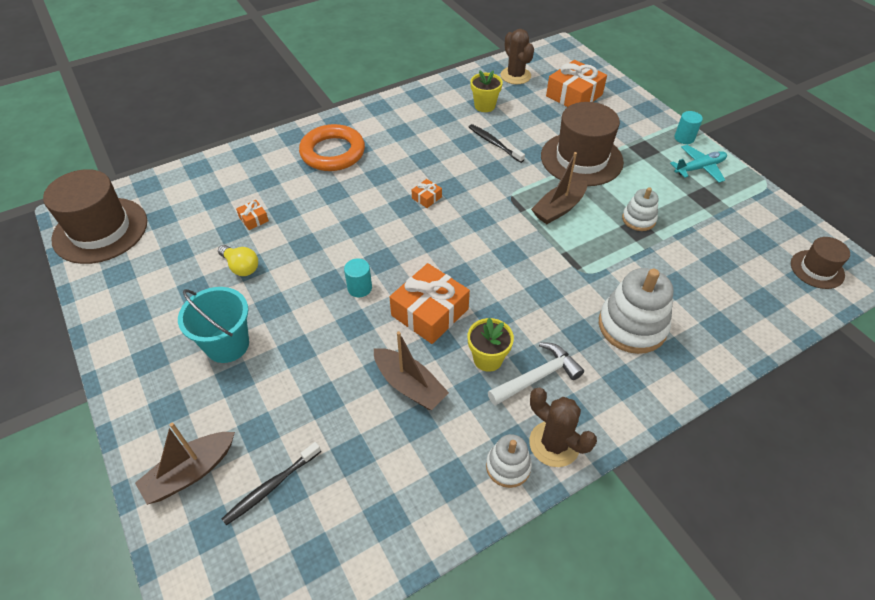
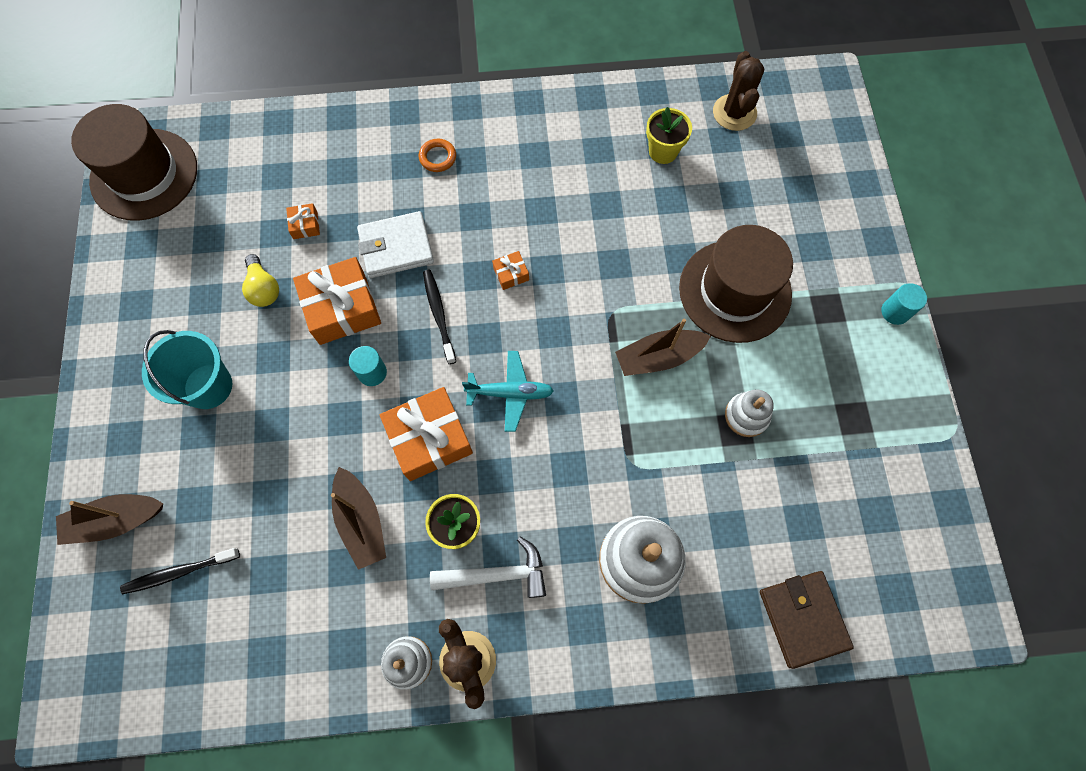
camera: 25 degrees right, 20 degrees up
(332, 152) = (437, 157): orange ring -> orange ring, size x0.45
(332, 209) = (396, 247): none -> white wallet
(494, 143) = (639, 221): black toothbrush -> black toothbrush (439, 315)
(574, 95) = (792, 178): orange gift -> orange gift (342, 308)
(699, 168) = (881, 370): turquoise plane -> turquoise plane (510, 393)
(762, 316) = (803, 618): none -> brown wallet
(817, 269) = (921, 588): brown hat -> none

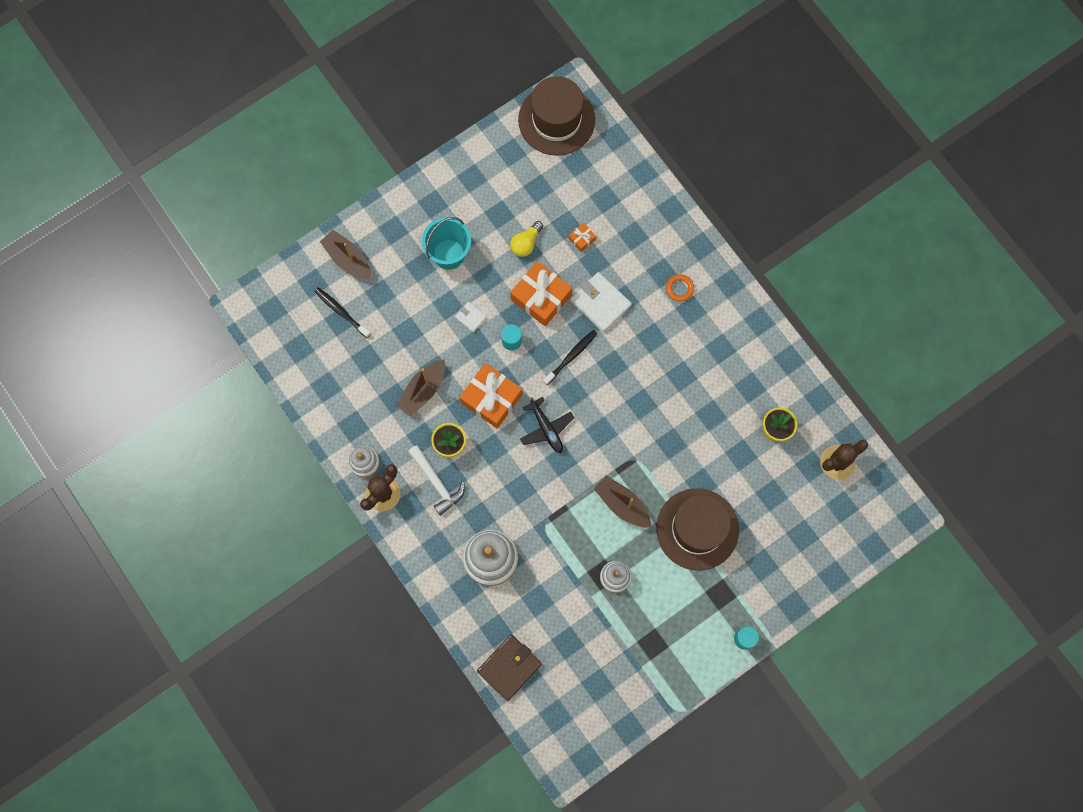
camera: 60 degrees right, 5 degrees up
(307, 405) = (470, 317): none -> white wallet
(510, 393) = (546, 428): turquoise plane -> black plane
(511, 274) = (624, 383): orange gift -> none

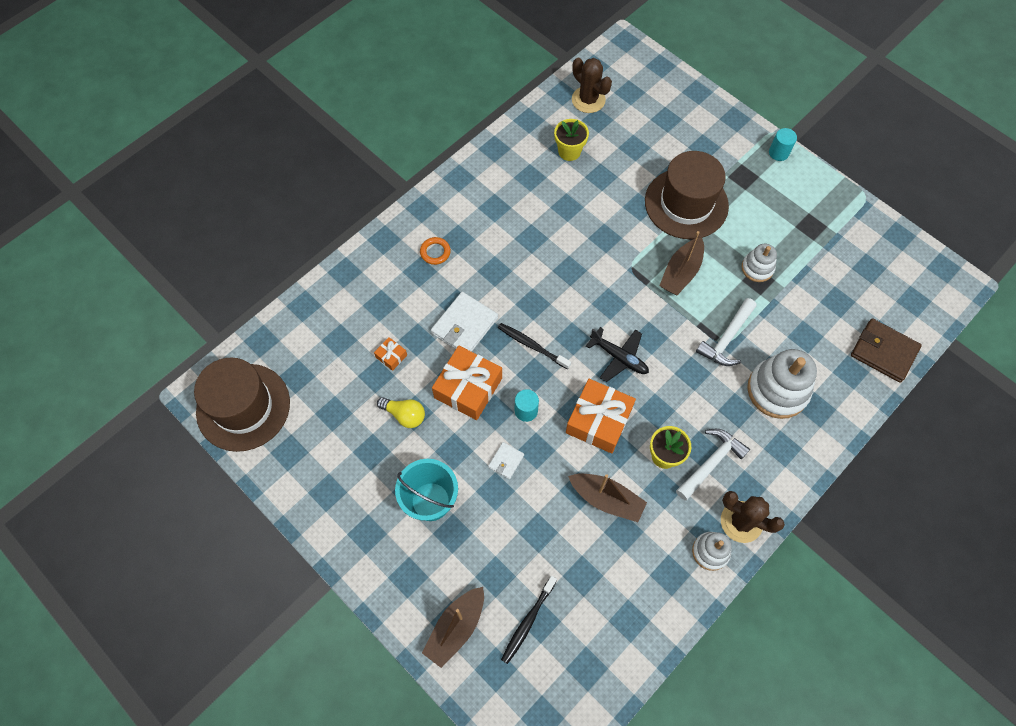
camera: 100 degrees left, 10 degrees down
(546, 428) = (619, 357): black plane -> black plane turned 75 degrees clockwise
(548, 528) = (727, 338): none -> white hammer

